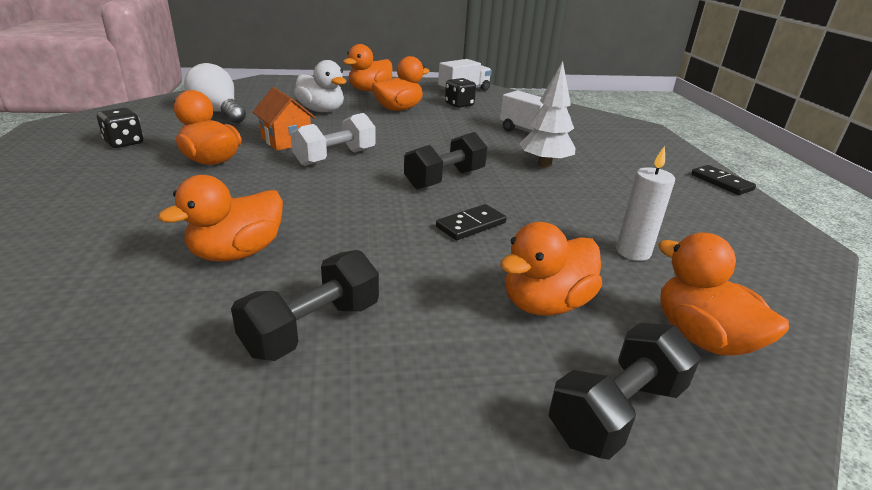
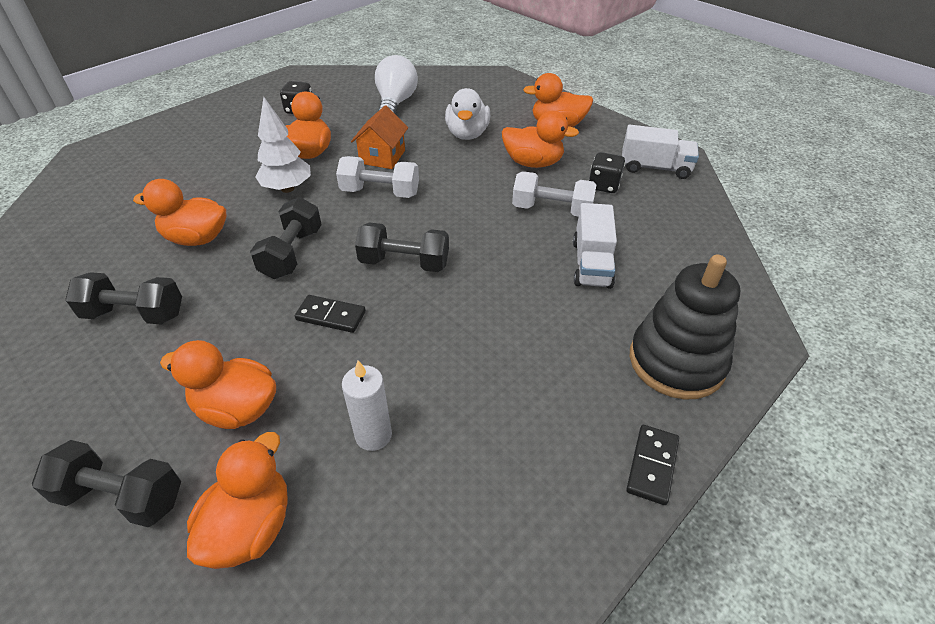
camera: 55 degrees right, 15 degrees up
(355, 214) = (292, 253): none -> black dumbbell
(460, 123) = (552, 210): none -> white dumbbell
(544, 164) = (515, 305): white tree -> white tree (287, 188)
(643, 148) = (676, 361): none -> black stacking toy

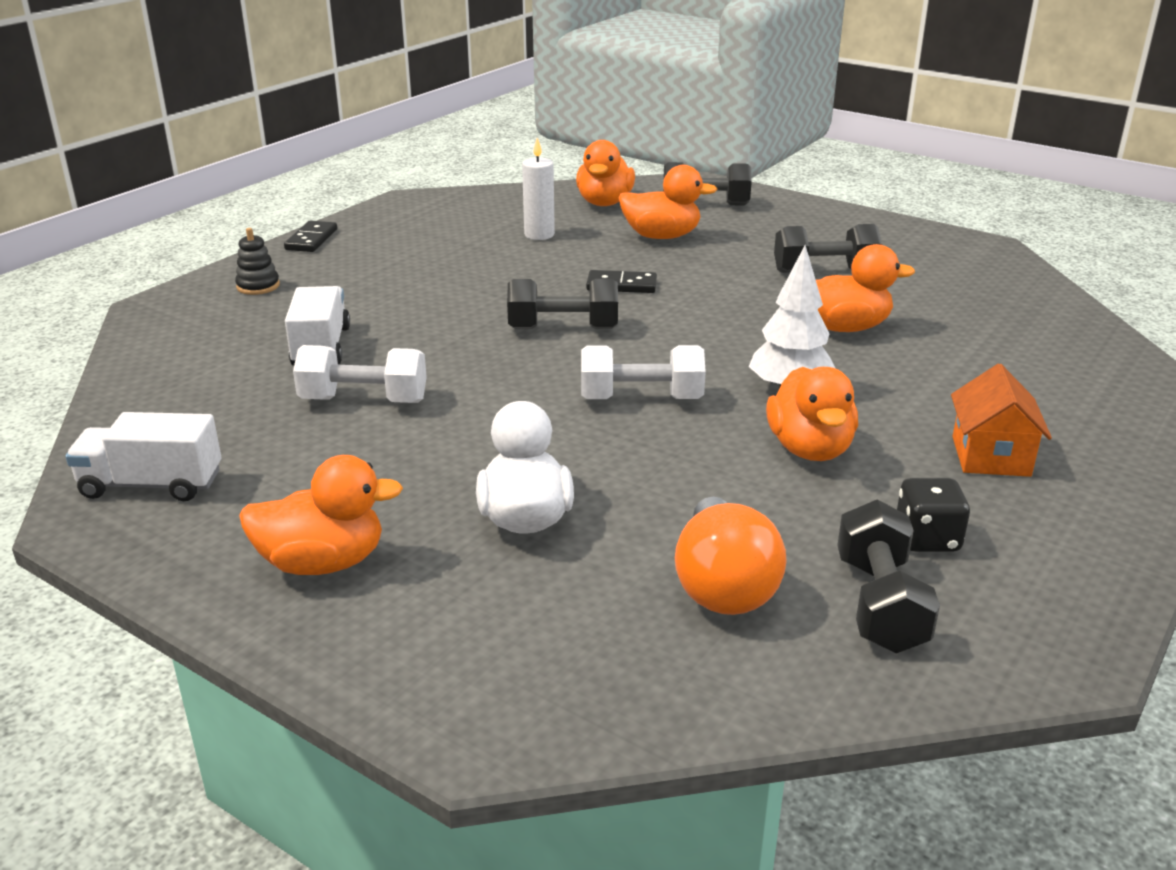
camera: 170 degrees right, 15 degrees down
(292, 253) = (709, 325): black dumbbell -> black dumbbell (880, 604)
(382, 157) = (672, 454): orange house -> orange house (990, 456)
(395, 103) = (723, 585): white light bulb -> orange light bulb
(533, 163) = (387, 470): orange duck -> none
(604, 185) = (265, 443): black dice -> none
(676, 361) = (258, 286): black stacking toy -> black stacking toy, size x0.44

